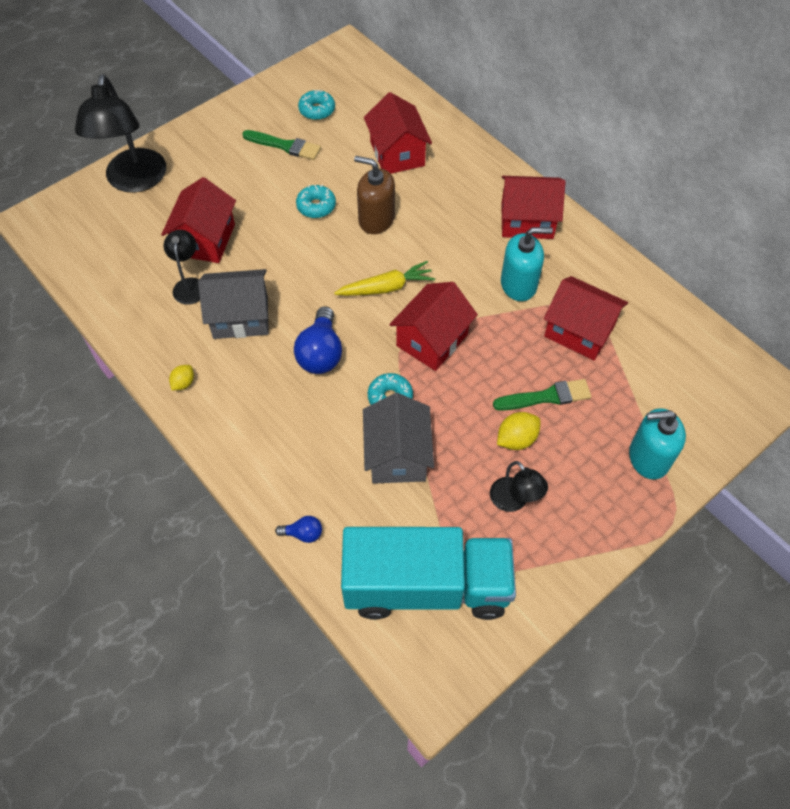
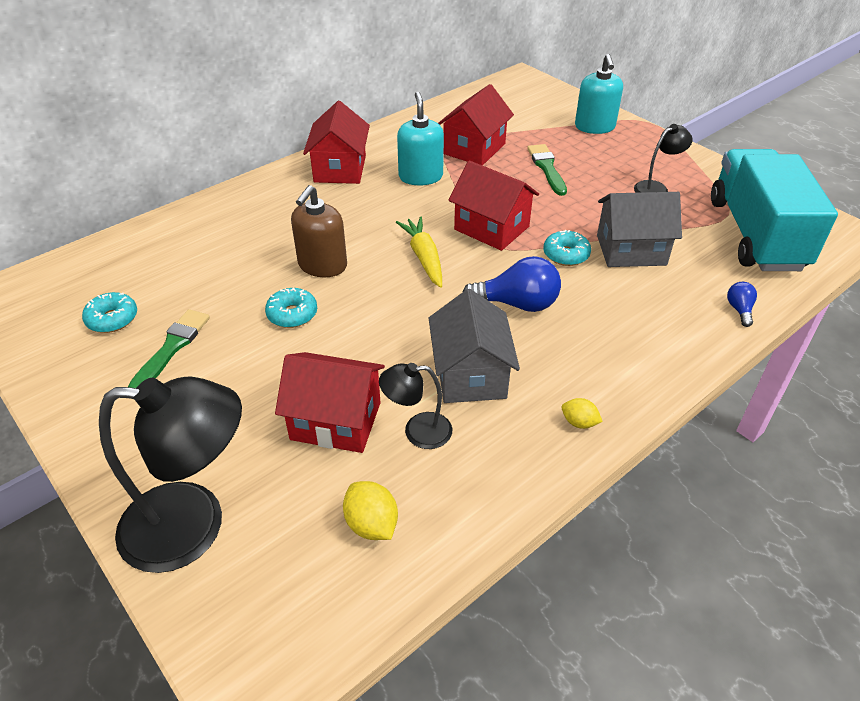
camera: 90 degrees left, 15 degrees down
(397, 154) = (219, 250): red house -> none
(516, 439) = (594, 184): yellow lemon -> yellow lemon (371, 524)

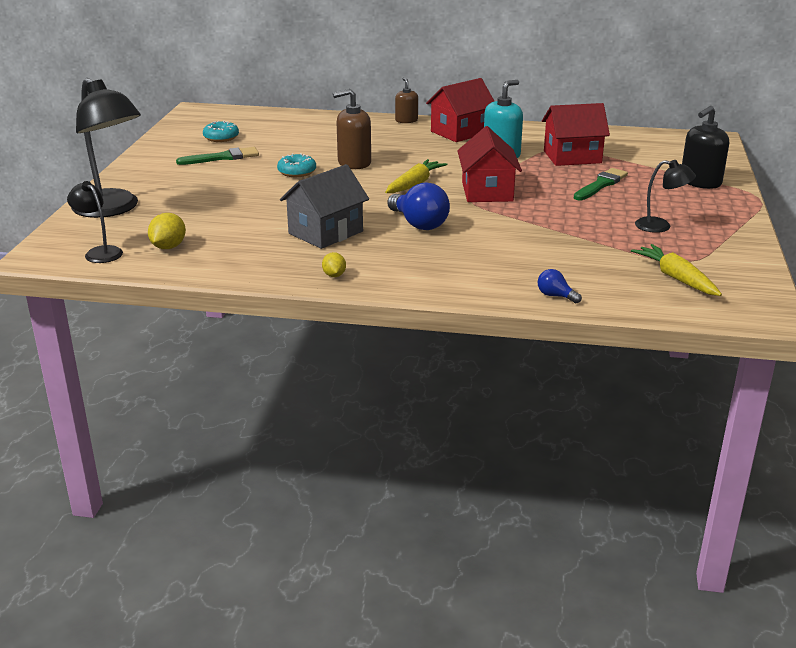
camera: 50 degrees right, 15 degrees down
(265, 180) = (406, 120): none -> brown soap dispenser
(336, 421) = (230, 213): red house -> none
(417, 431) = (254, 235): black lamp -> black lamp (99, 252)
(566, 255) = (504, 222): turquoise donut -> none
(594, 127) = (700, 182): turquoise soap dispenser -> black soap dispenser
(631, 250) = (554, 240): grey house -> none
(739, 310) = (555, 296): blue light bulb -> blue light bulb turned 105 degrees counterclockwise
(755, 234) = (676, 278): turquoise truck -> yellow carrot

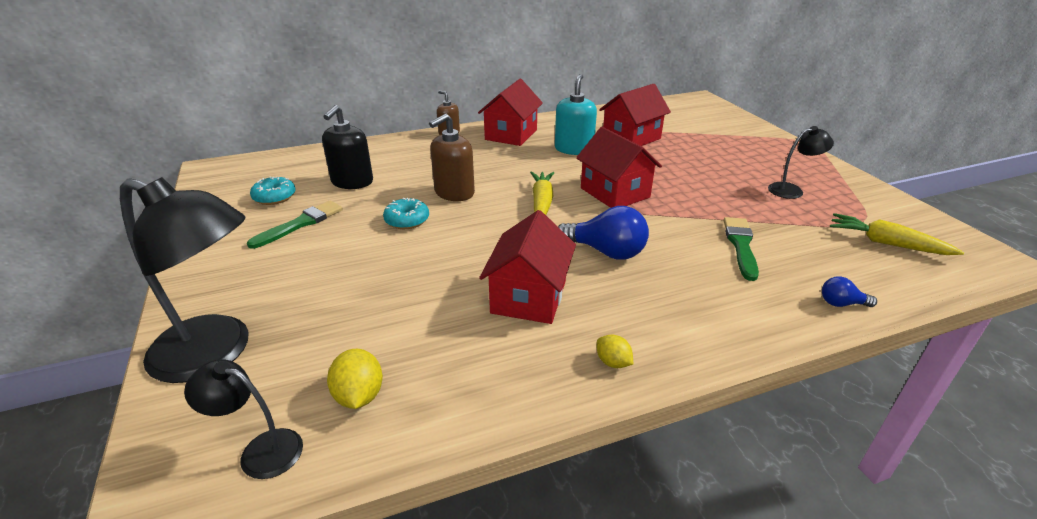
camera: 30 degrees left, 5 degrees up
(325, 232) = (529, 297): grey house -> red house
(601, 184) = (690, 160): green brush -> green brush (741, 245)
(700, 182) = (751, 139): black soap dispenser -> black soap dispenser (352, 182)

